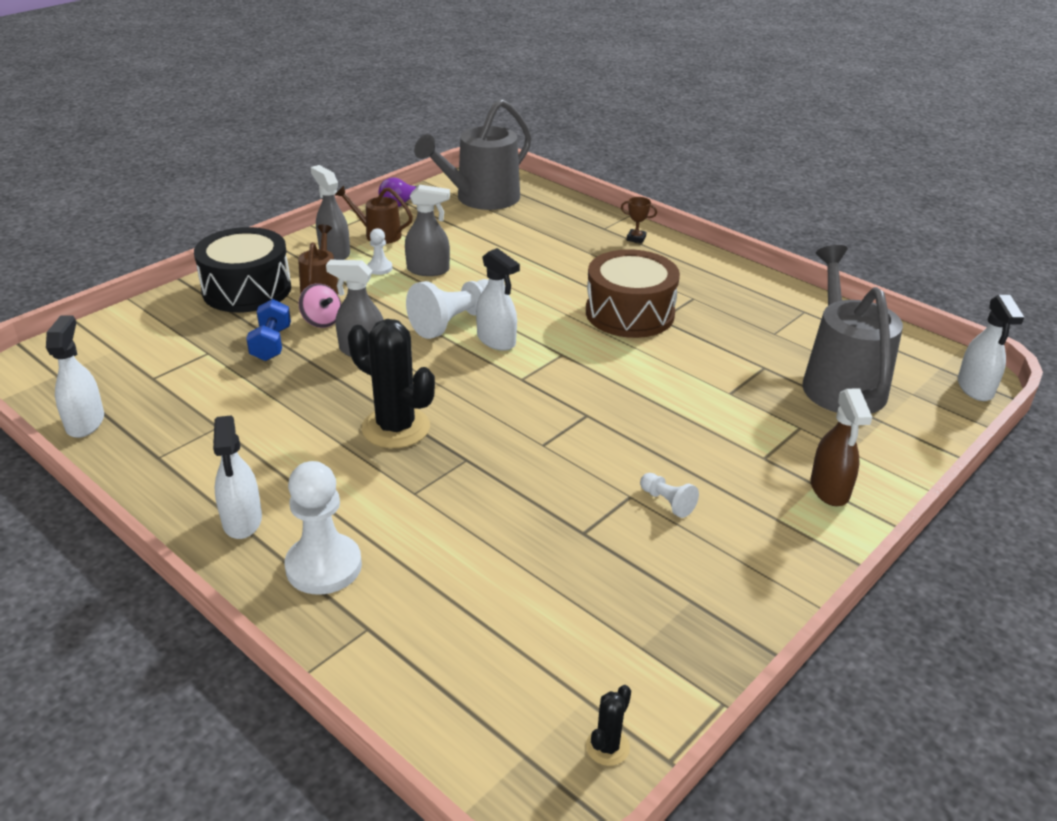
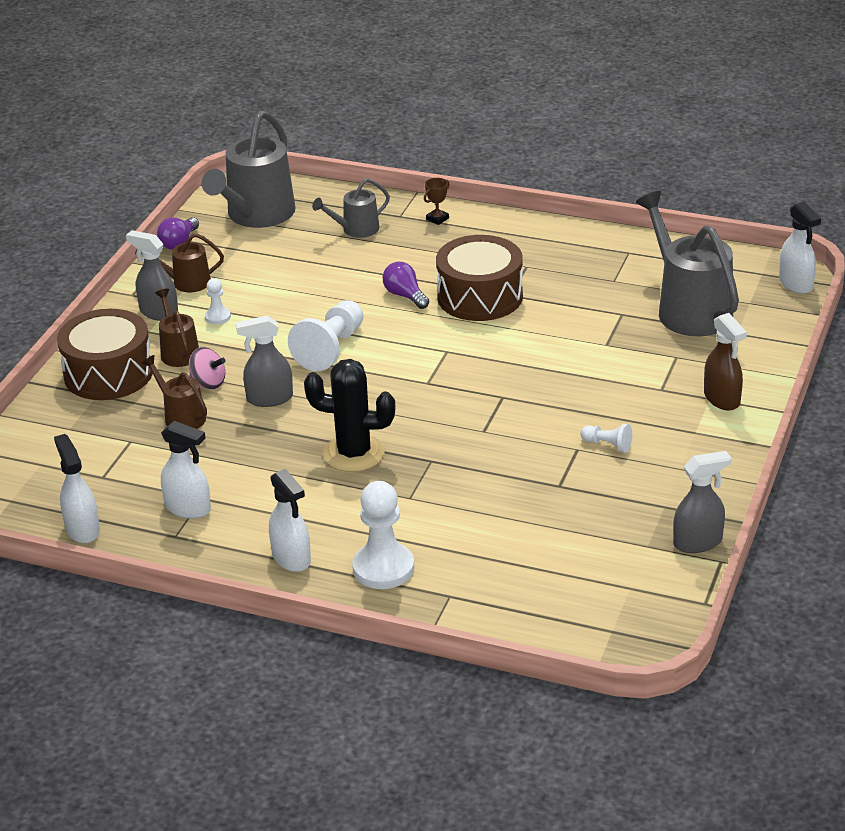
camera: 20 degrees left, 0 degrees up
(247, 289) = (108, 373): black drum -> brown drum
(271, 344) = (181, 417): blue dumbbell -> brown watering can
(428, 270) = (265, 305): grey spray bottle -> grey spray bottle (698, 542)
(496, 340) = (381, 355): white spray bottle -> white spray bottle (188, 508)
(557, 229) = (356, 229): none -> grey watering can
(559, 294) = (405, 296): none -> purple light bulb
(607, 747) = (661, 609): black cactus -> none
(636, 238) = (437, 219): brown trophy -> brown trophy turned 45 degrees counterclockwise

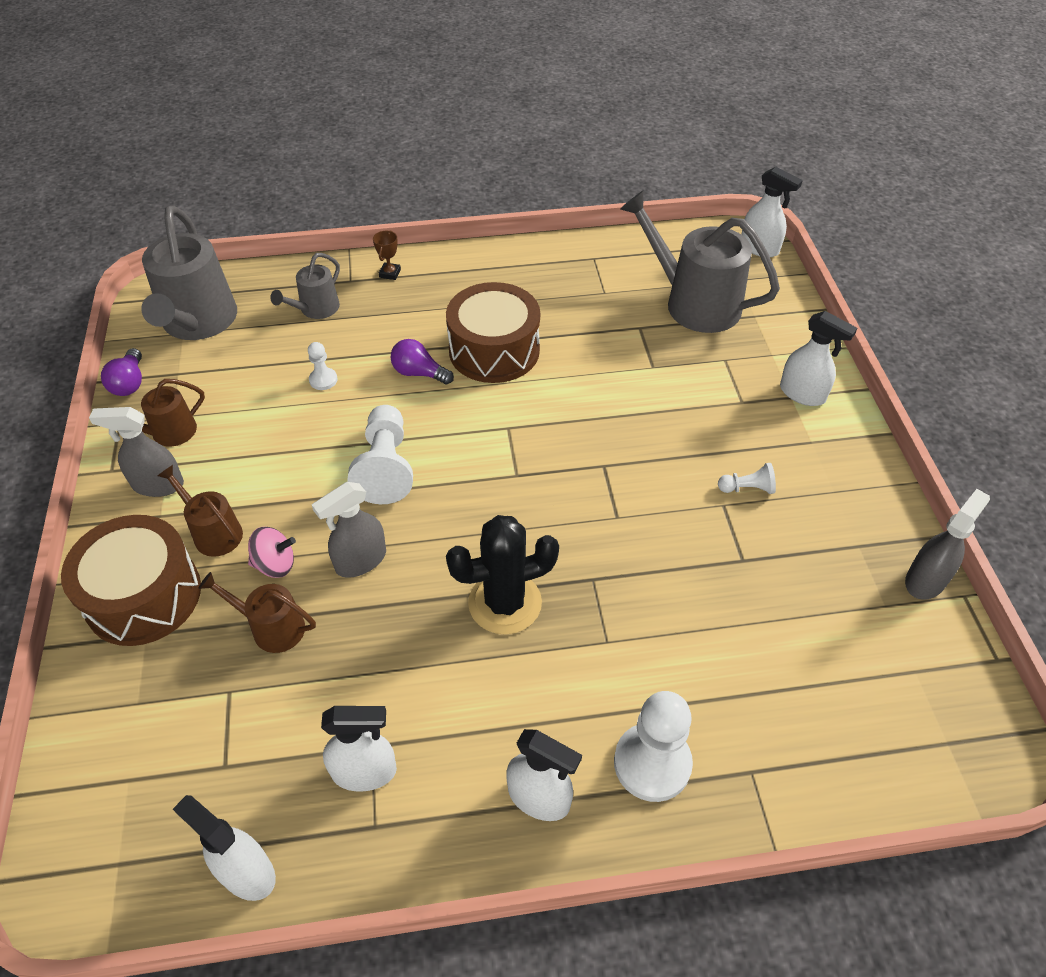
camera: 30 degrees left, 15 degrees up
(217, 317) = (232, 467): white pawn -> white pawn (323, 380)
(722, 399) = (802, 394): brown spray bottle -> white spray bottle

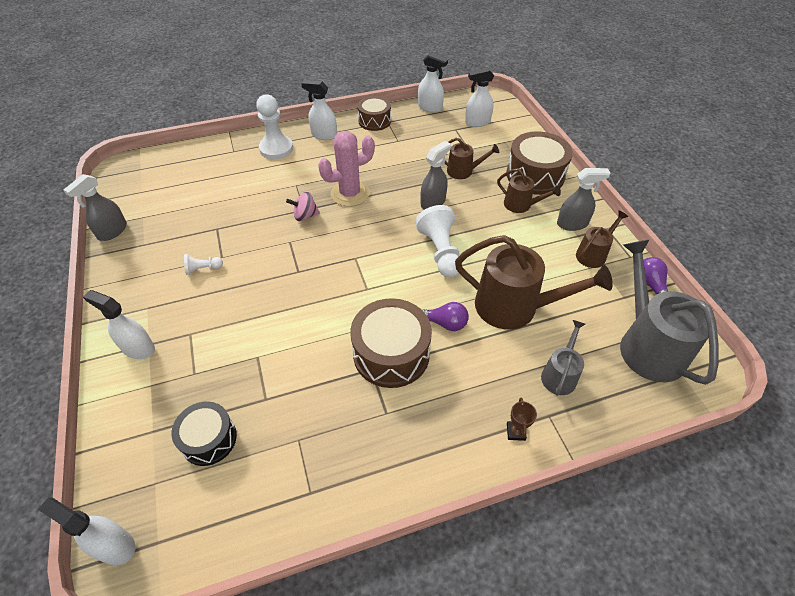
camera: 170 degrees right, 0 degrees up
(275, 564) = (477, 195): pink spinning top -> pink spinning top (305, 216)
(323, 380) = (514, 307): white pawn -> brown watering can
(365, 771) = (397, 134): white spray bottle -> white spray bottle (477, 122)
(406, 836) = (374, 121): none -> brown drum
(505, 603) = (350, 194): black cactus -> pink cactus
(694, 303) = (209, 439): grey watering can -> black drum

